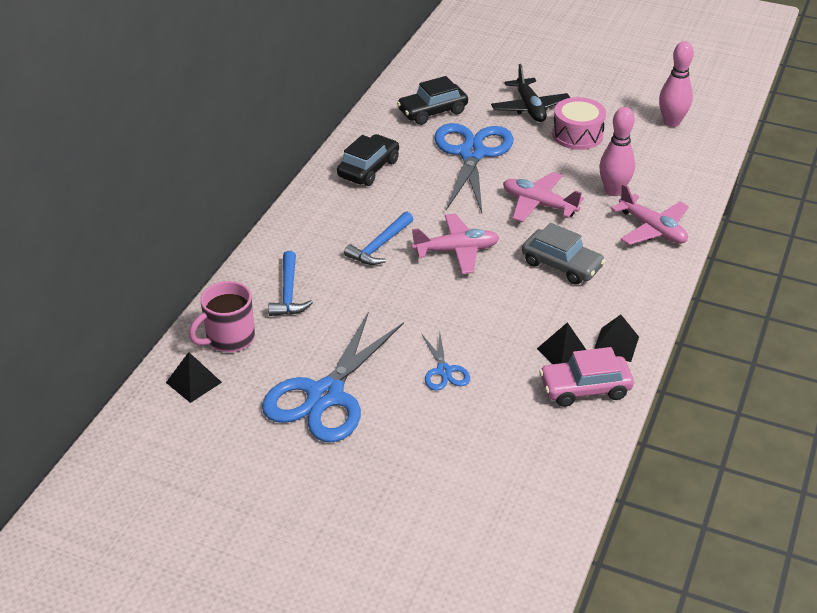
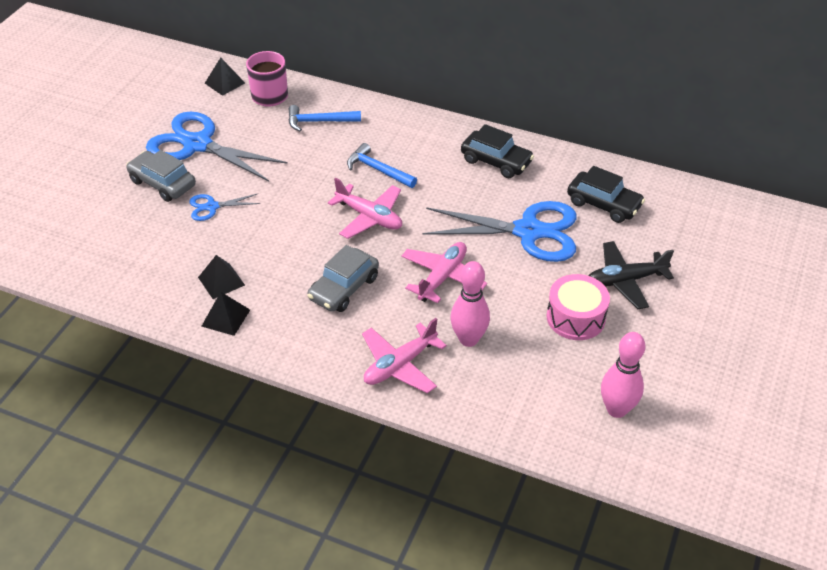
camera: 90 degrees right, 5 degrees up
(401, 420) = (162, 183): none -> grey car
(432, 111) = (603, 204): black car -> black car turned 150 degrees clockwise
(456, 250) = (369, 217): pink plane -> pink plane turned 45 degrees counterclockwise
(585, 388) = (174, 292): pink car -> none

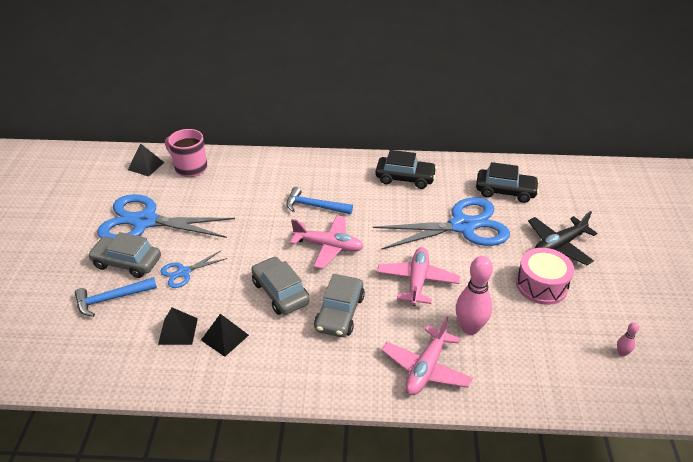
camera: 20 degrees left, 5 degrees down
(226, 318) = (246, 371): black pyramid -> black pyramid (178, 331)
(296, 252) = (280, 292): none -> grey car
(319, 121) = (244, 179): blue hammer -> blue hammer (112, 299)
(616, 409) = (622, 353): pink bowling pin -> pink bowling pin, size x0.45

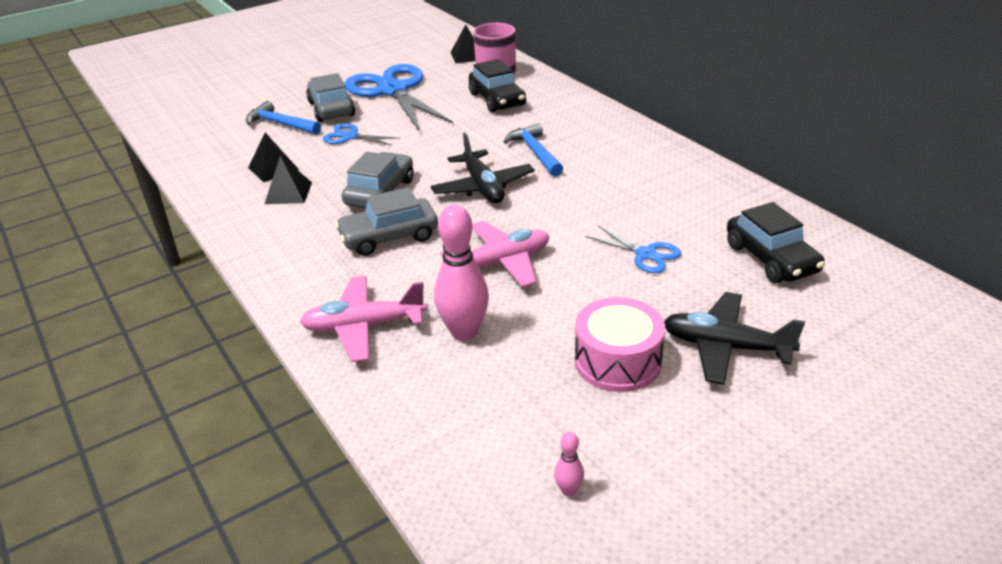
camera: 55 degrees right, 5 degrees down
(328, 246) = (483, 187): pink plane -> black plane
(405, 178) = (673, 181): black car -> black car (497, 99)
(462, 226) = (645, 254): blue scissors -> blue scissors, size x0.46

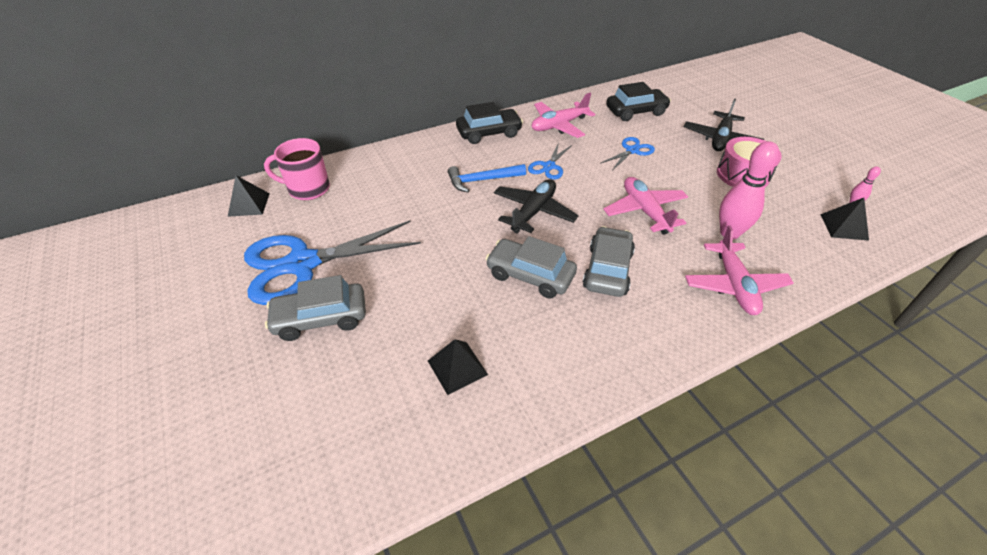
camera: 85 degrees left, 10 degrees up
(281, 124) = (339, 369): blue hammer -> none
(288, 193) = (517, 348): black pyramid -> black pyramid (844, 227)
(350, 136) = (403, 299): blue scissors -> blue scissors (549, 166)
(389, 237) = (607, 270): grey car -> grey car turned 150 degrees counterclockwise
(483, 187) = (533, 212): black plane -> black plane turned 45 degrees counterclockwise
(497, 99) = (370, 193): black car -> black car (489, 133)
(686, 193) = (559, 125): none -> pink plane

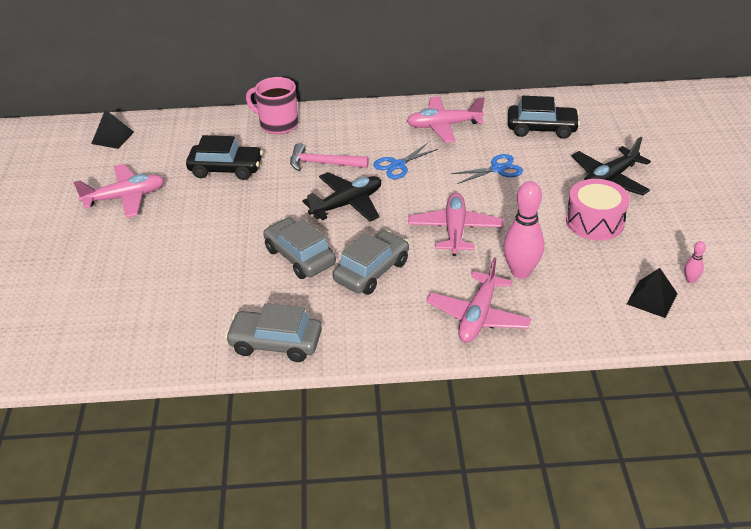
camera: 25 degrees right, 5 degrees down
(303, 264) = (125, 198): blue scissors -> pink plane
(308, 189) = (167, 135): pink mug -> pink mug (278, 124)
(321, 318) = (113, 242): grey car -> grey car (275, 343)
(457, 367) = (189, 307): black pyramid -> none
(482, 180) = (323, 163): blue hammer -> pink hammer
(489, 133) = (366, 118): black car -> black car (226, 169)

